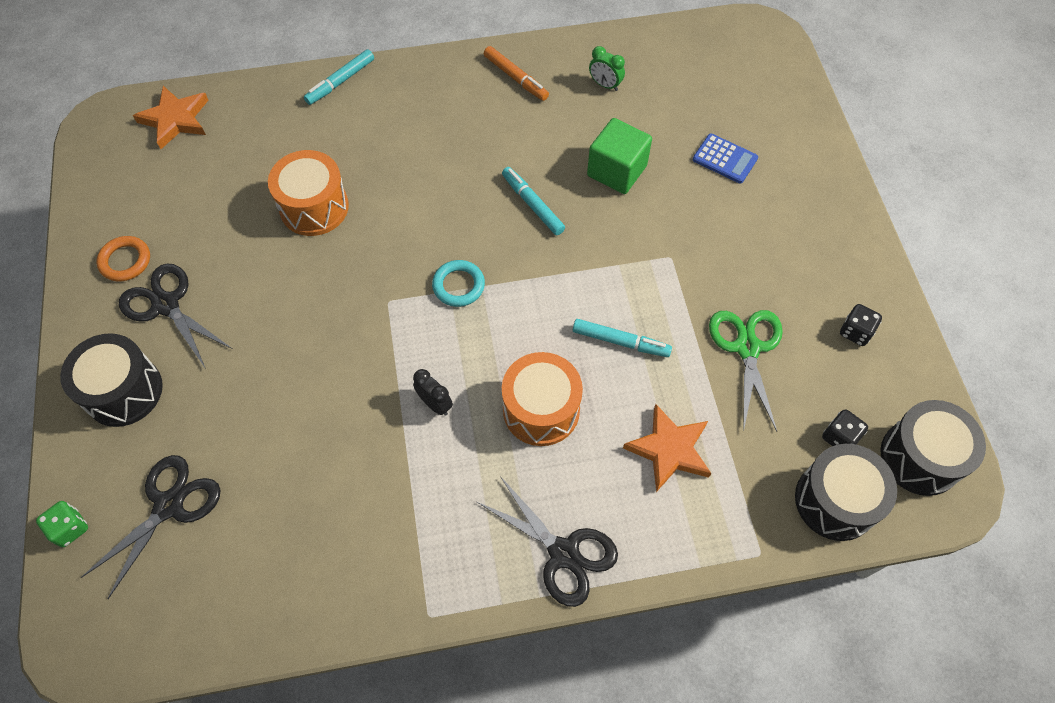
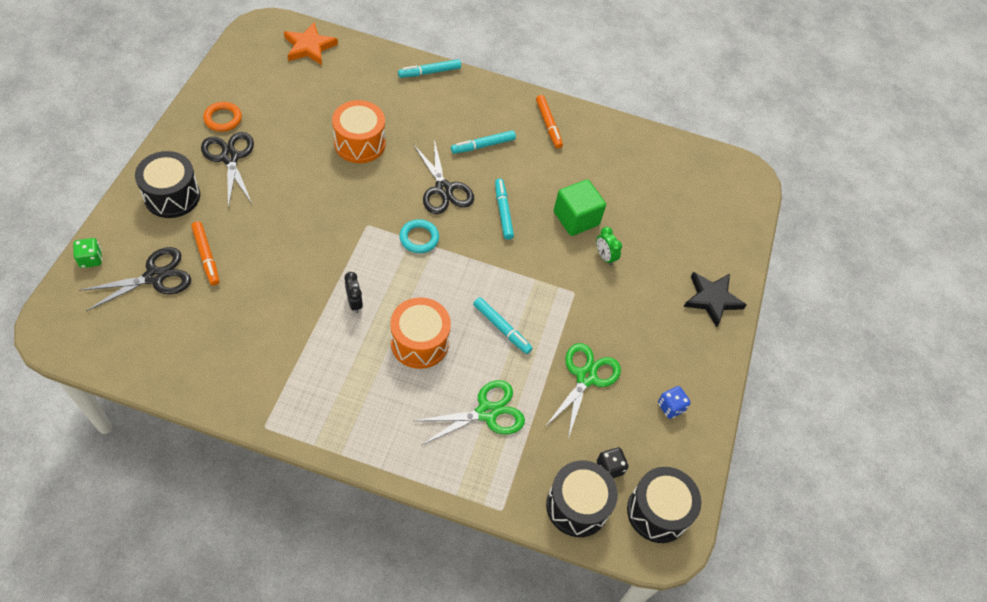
camera: 20 degrees right, 5 degrees down
(217, 443) = (206, 256): none -> orange marker
(459, 138) = (483, 146): none -> turquoise marker
(563, 553) = (373, 437): black scissors -> black scissors (443, 189)
(605, 85) = (607, 158): green clock -> green clock (605, 257)
(669, 450) = (487, 412): orange star -> green scissors
(724, 159) = (658, 248): blue calculator -> none
(817, 187) = (712, 299): none -> black star
(855, 332) = (670, 407): black dice -> blue dice

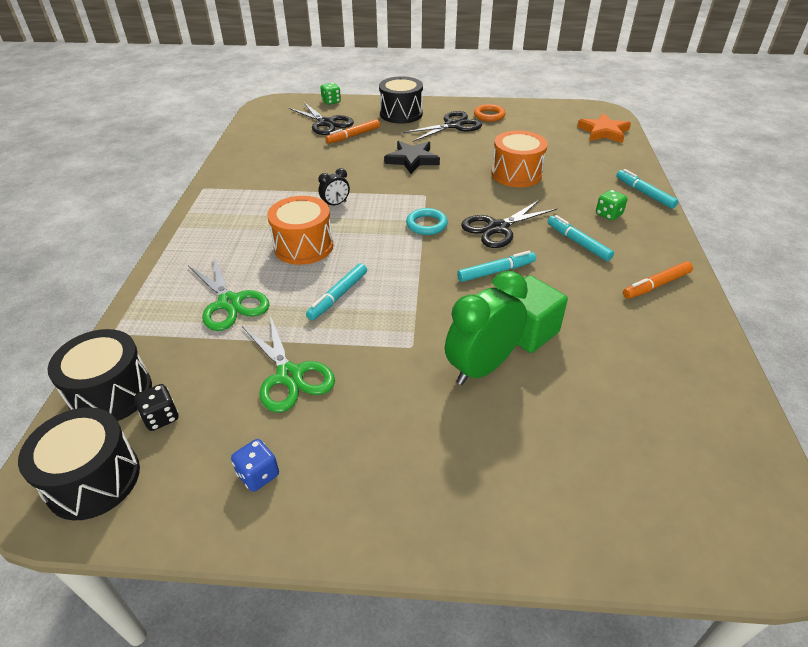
camera: 85 degrees right, 15 degrees down
(451, 109) = (608, 214): none -> green dice
(586, 377) = (289, 375): green scissors -> green scissors turned 45 degrees clockwise
(605, 257) = (482, 367): green clock -> green clock, size x2.07
(712, 299) = (470, 510): black star -> black star (412, 160)

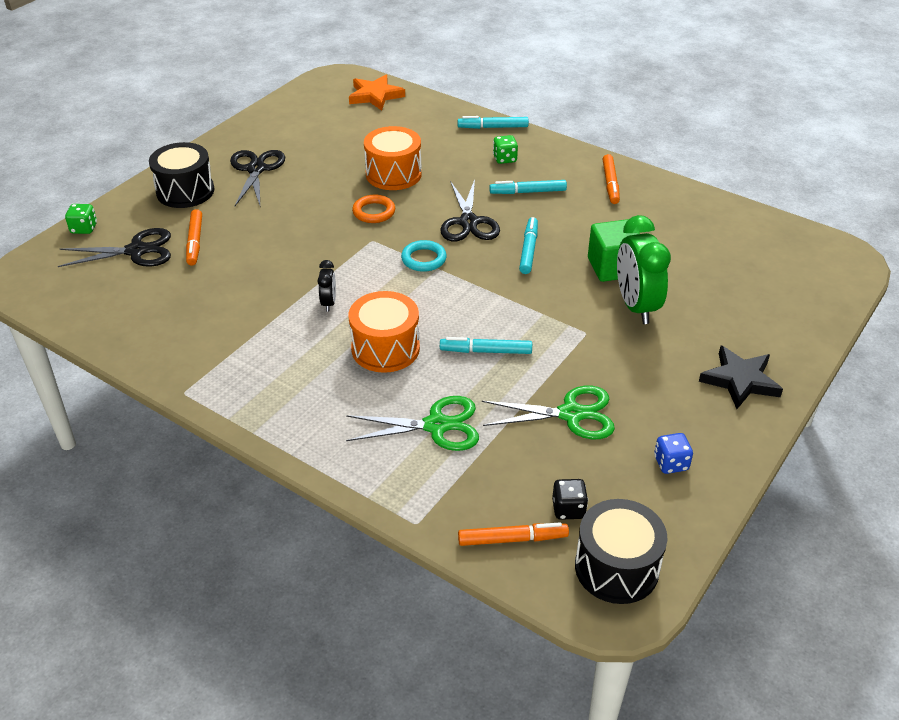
camera: 60 degrees left, 0 degrees up
(111, 393) = (512, 539): black drum -> orange marker
(338, 296) = (486, 351): turquoise marker -> turquoise marker turned 120 degrees clockwise
(412, 160) = (296, 222): black star -> black star (740, 380)
(489, 115) = (264, 140): orange ring -> orange ring (374, 212)

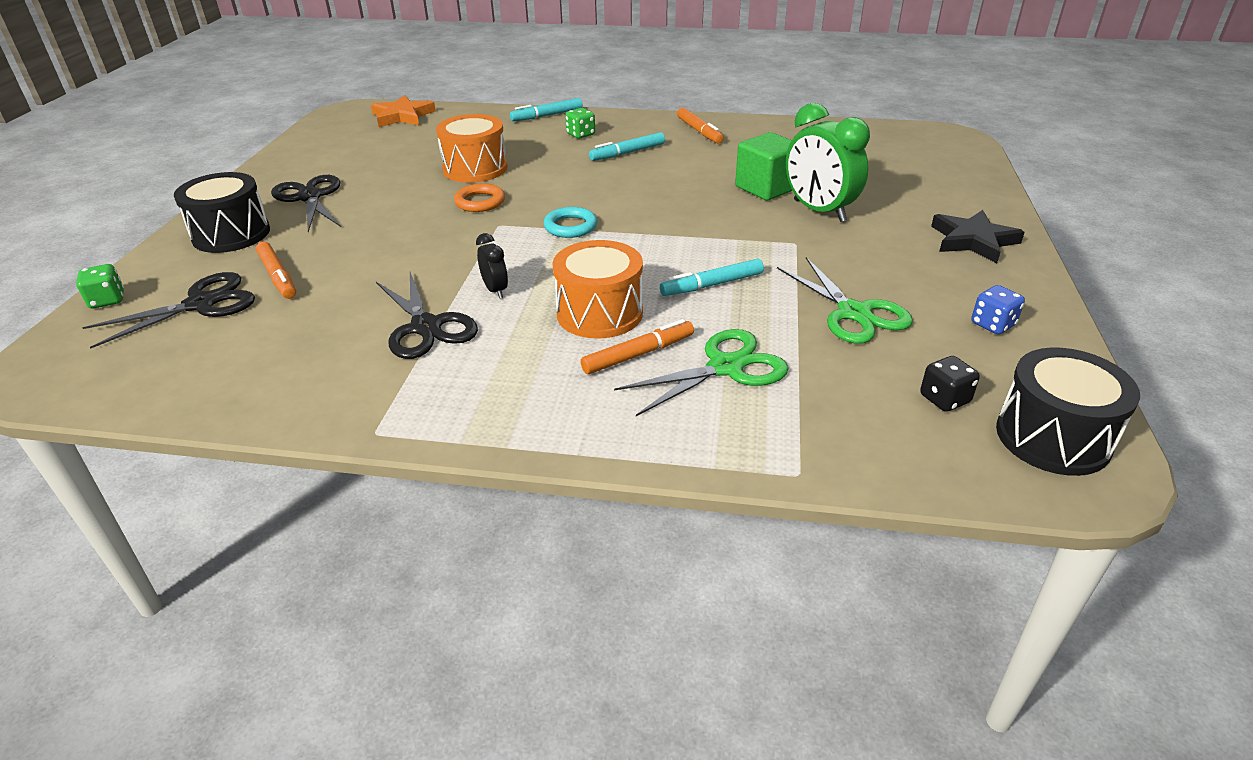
camera: 25 degrees left, 5 degrees down
(468, 222) = (590, 187): black scissors -> black scissors (426, 327)
(512, 539) = (920, 450): orange marker -> orange marker (638, 354)
(528, 250) = (672, 194): turquoise marker -> none
(571, 414) = (854, 313): green scissors -> green scissors turned 90 degrees clockwise

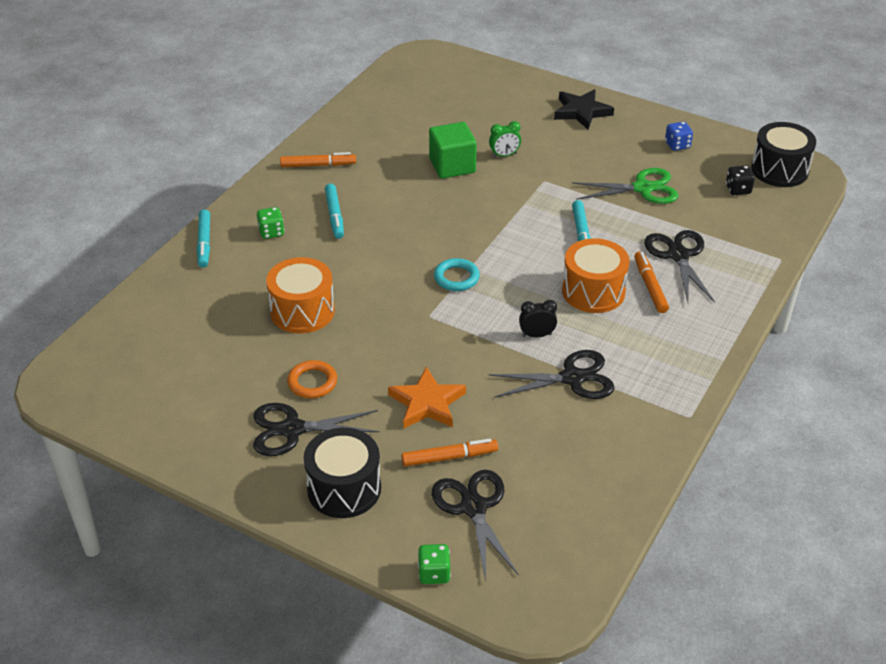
camera: 70 degrees left, 5 degrees up
(402, 116) = (117, 343): orange star -> orange star (427, 403)
(480, 202) = (378, 319): orange ring -> orange ring (312, 382)
(725, 367) = (678, 255): green scissors -> black scissors
(819, 211) = (504, 155): green clock -> green clock, size x0.48

